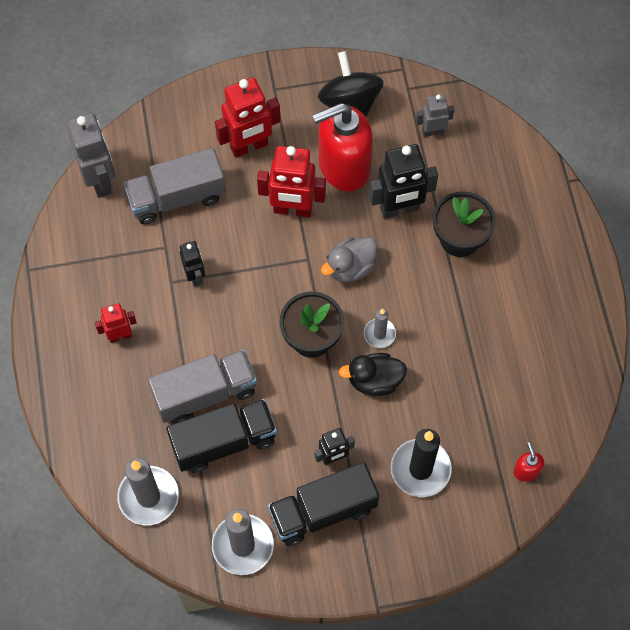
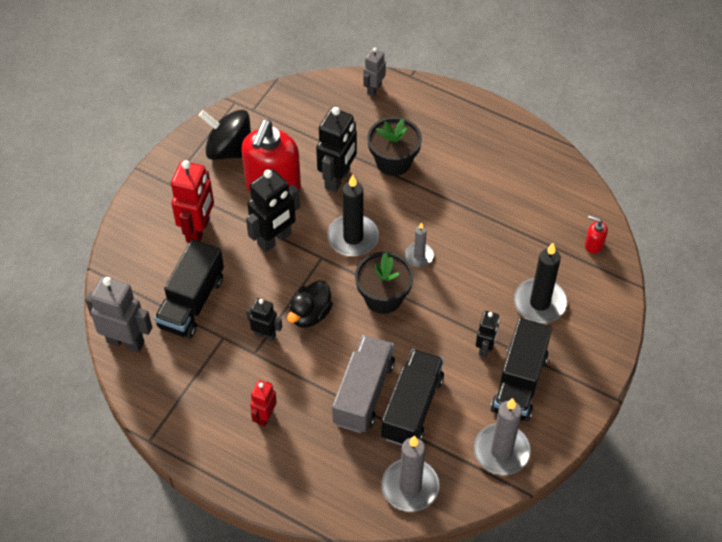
camera: 50 degrees left, 10 degrees down
(177, 197) = (191, 302): grey truck -> black truck
(292, 209) = (274, 239): red robot -> black robot
(350, 268) = (353, 237): grey duck -> black candle
(374, 381) = (450, 283): black duck -> black duck (310, 314)
(432, 131) = (300, 120): grey robot -> grey robot (374, 88)

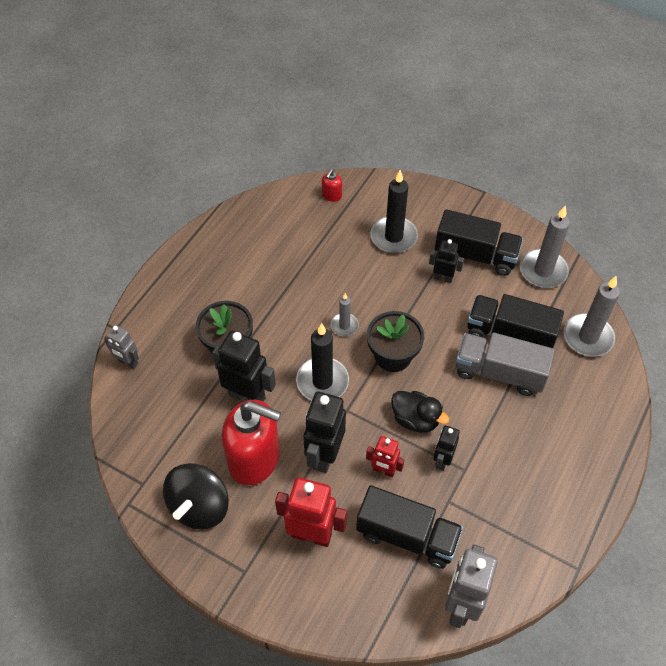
camera: 90 degrees left, 0 degrees up
(265, 416) = (535, 457): red robot -> red robot (383, 470)
(274, 239) = (324, 455): black robot -> black robot turned 120 degrees counterclockwise

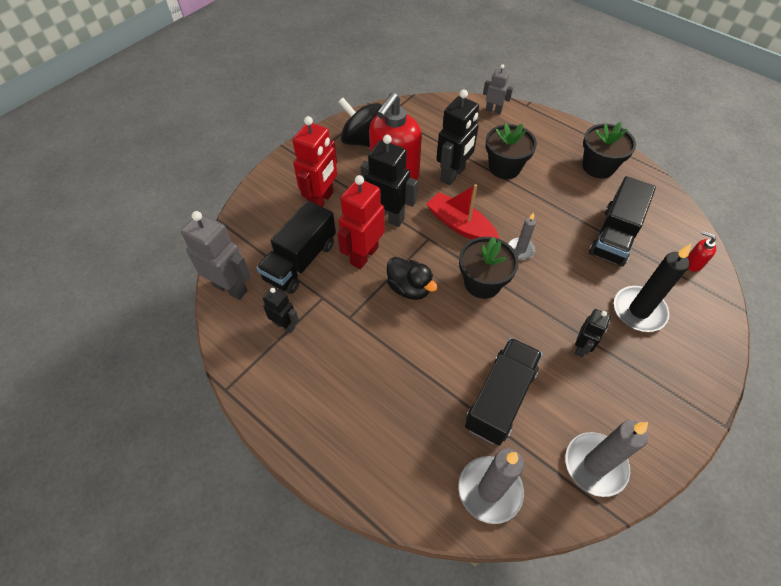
camera: 100 degrees right, 0 degrees up
(128, 362) = (493, 110): grey robot -> grey robot turned 75 degrees clockwise
(216, 260) = (598, 167): none -> black flower pot
(322, 382) = (460, 225): black candle -> red boat
(383, 470) = (364, 255): red robot -> red robot, size x1.75
(415, 419) = (409, 288): black duck -> black duck turned 90 degrees counterclockwise
(442, 460) = (363, 301): black robot -> black robot (285, 325)
(475, 255) = (616, 390): black truck -> black truck (614, 236)
(499, 373) = (451, 375): grey truck -> none

